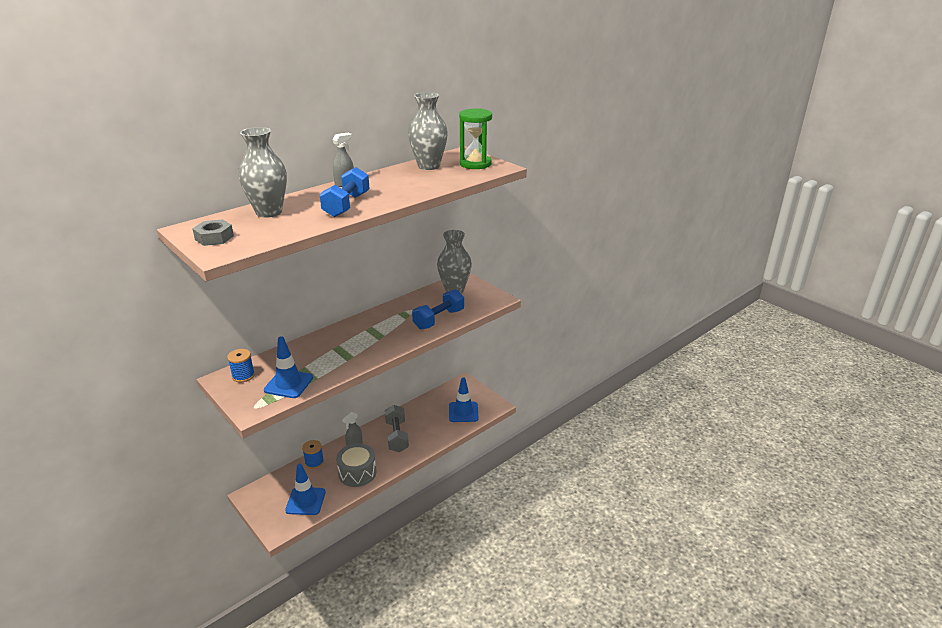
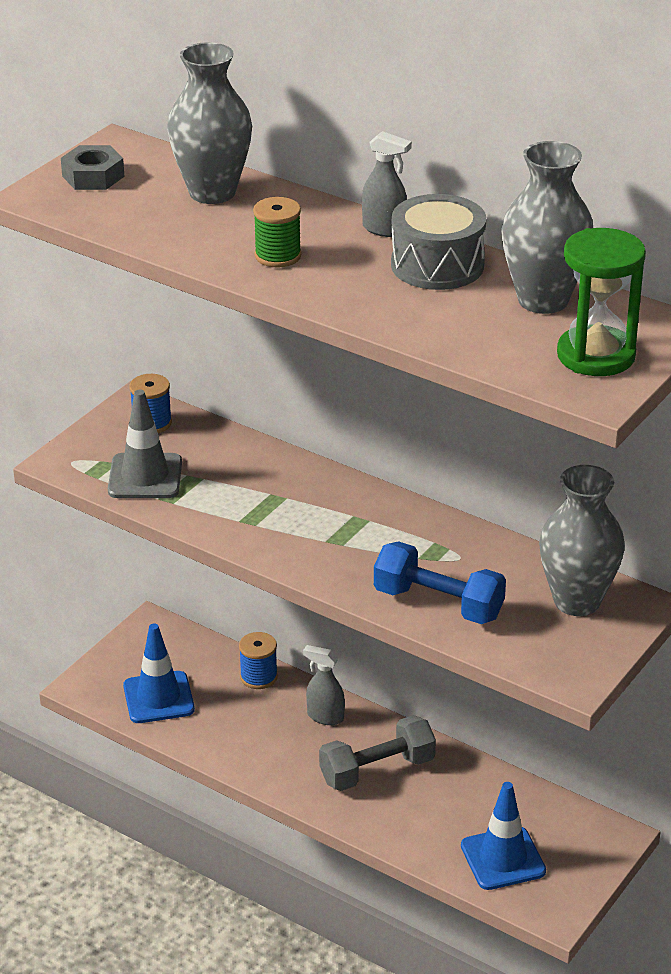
camera: 75 degrees right, 5 degrees up
(288, 384) = (145, 477): blue traffic cone -> grey traffic cone
(346, 205) = (278, 256): blue dumbbell -> green spool
(357, 473) = (252, 743): grey drum -> grey drum (437, 265)

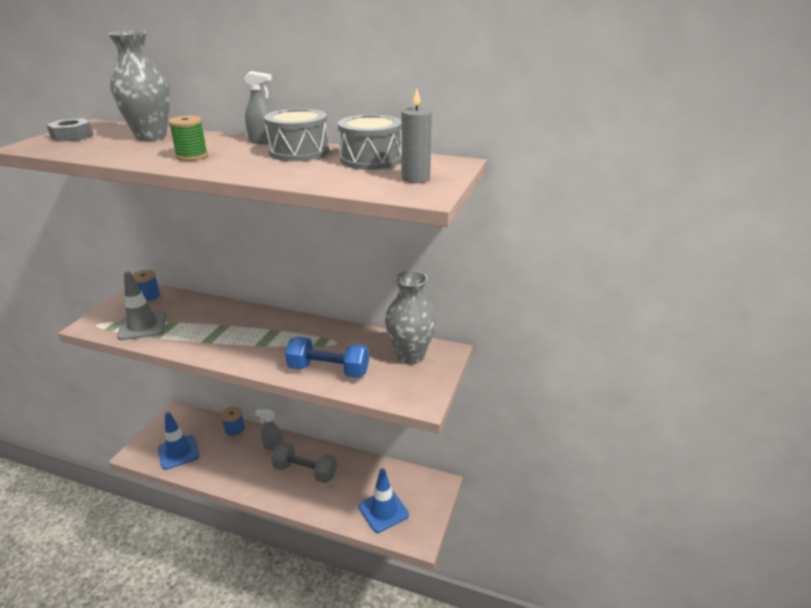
camera: 15 degrees left, 5 degrees down
(377, 770) = (305, 471): grey dumbbell -> grey dumbbell turned 60 degrees clockwise
(543, 300) = (371, 159): grey vase -> grey drum
(596, 355) = (415, 178): green hourglass -> grey candle

